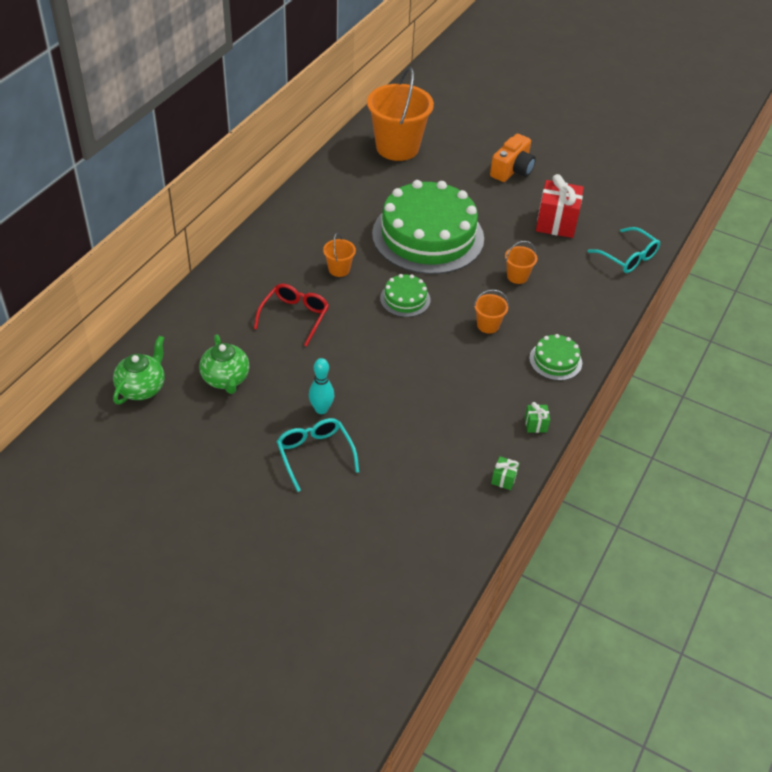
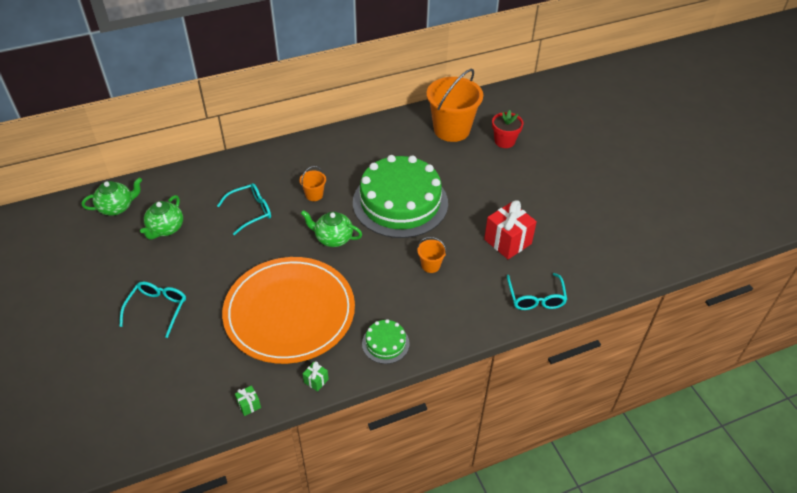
camera: 40 degrees right, 0 degrees up
(295, 316) = (251, 211): red glasses -> turquoise glasses
(321, 409) = (195, 282): turquoise bowling pin -> none
(405, 299) = (333, 238): green cake -> green teapot
(444, 383) = (289, 312): none -> orange plate
(456, 137) = (504, 141): none -> red flower pot
(488, 325) = (367, 289): orange bucket -> none
(512, 170) = (519, 185): orange camera -> none

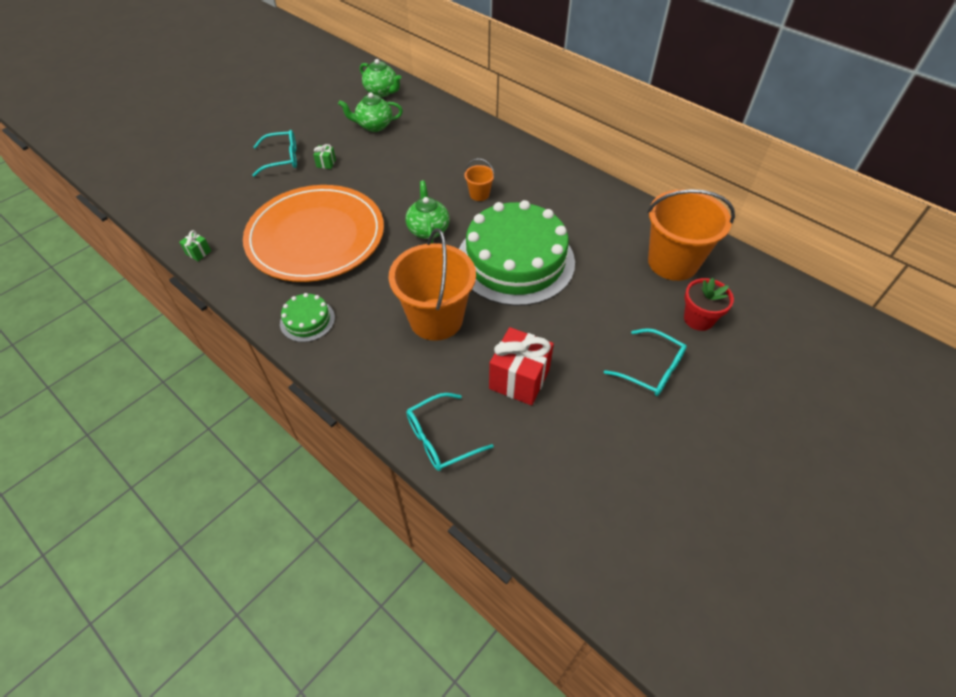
camera: 65 degrees right, 5 degrees up
(251, 211) = (428, 163): turquoise glasses -> turquoise glasses (651, 369)
(316, 381) = (240, 286): green gift -> green gift (326, 163)
(430, 265) = (436, 319): orange bucket -> orange bucket, size x2.28

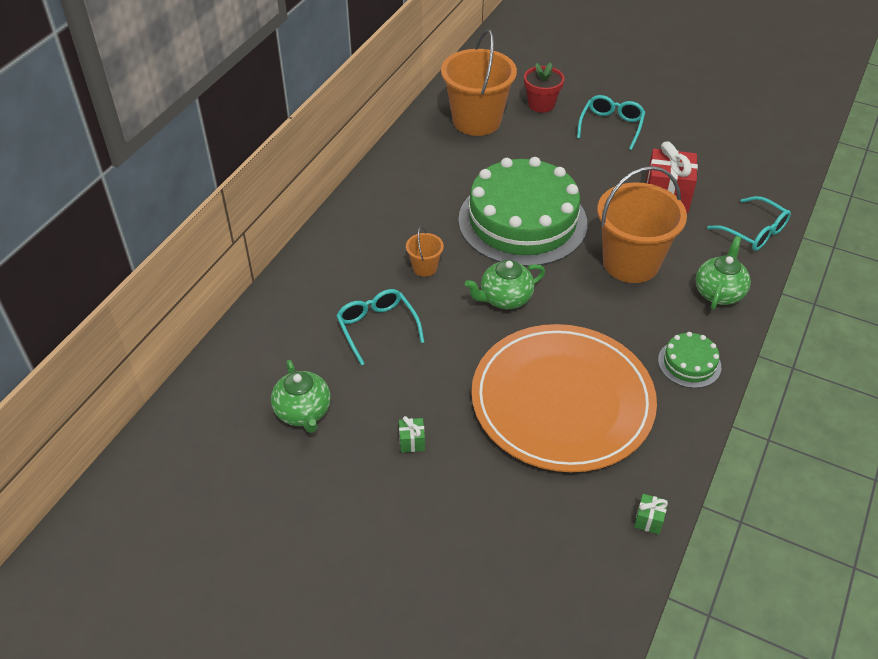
camera: 105 degrees left, 5 degrees down
(282, 159) = (417, 502): turquoise glasses -> turquoise glasses (377, 327)
(382, 92) = (204, 430): green teapot -> green teapot (719, 292)

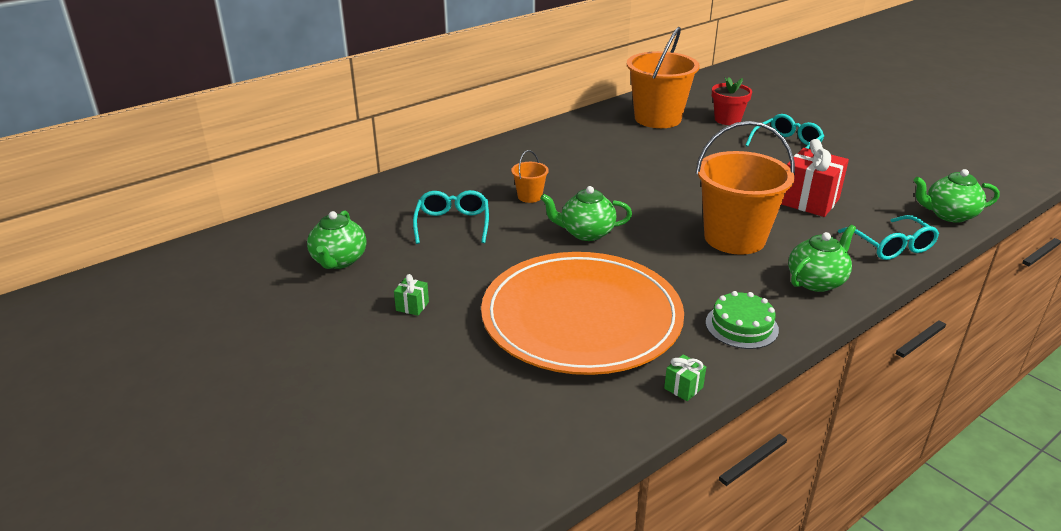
camera: 25 degrees right, 15 degrees down
(522, 221) = (647, 187): green cake -> none
(648, 520) = (596, 437): green gift -> green gift (683, 388)
(779, 179) = (949, 215): none -> green teapot

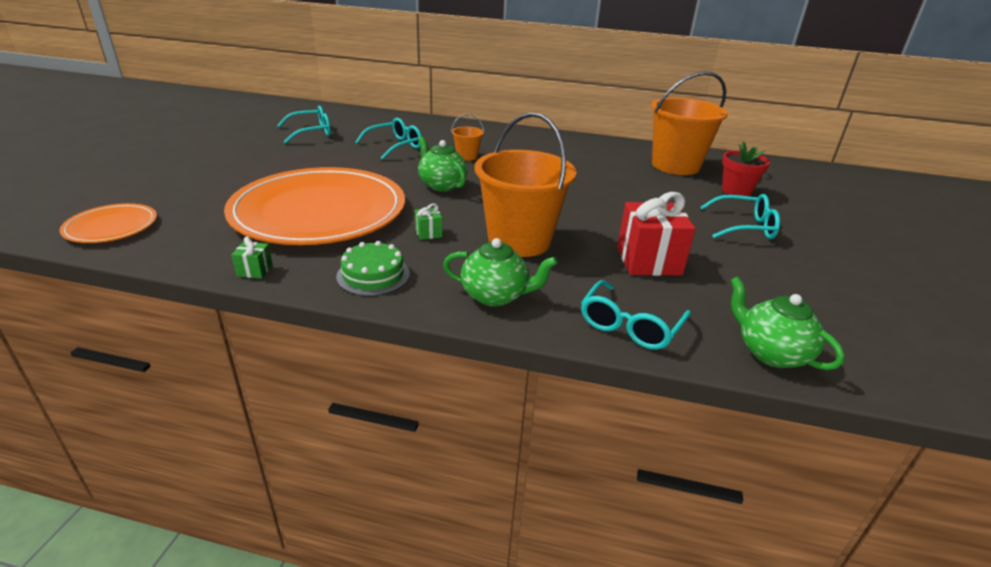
camera: 50 degrees right, 0 degrees up
(339, 261) = (311, 132): green teapot -> turquoise glasses
(412, 306) = (280, 161): green gift -> green gift (428, 233)
(487, 467) = (111, 227): none -> orange plate

